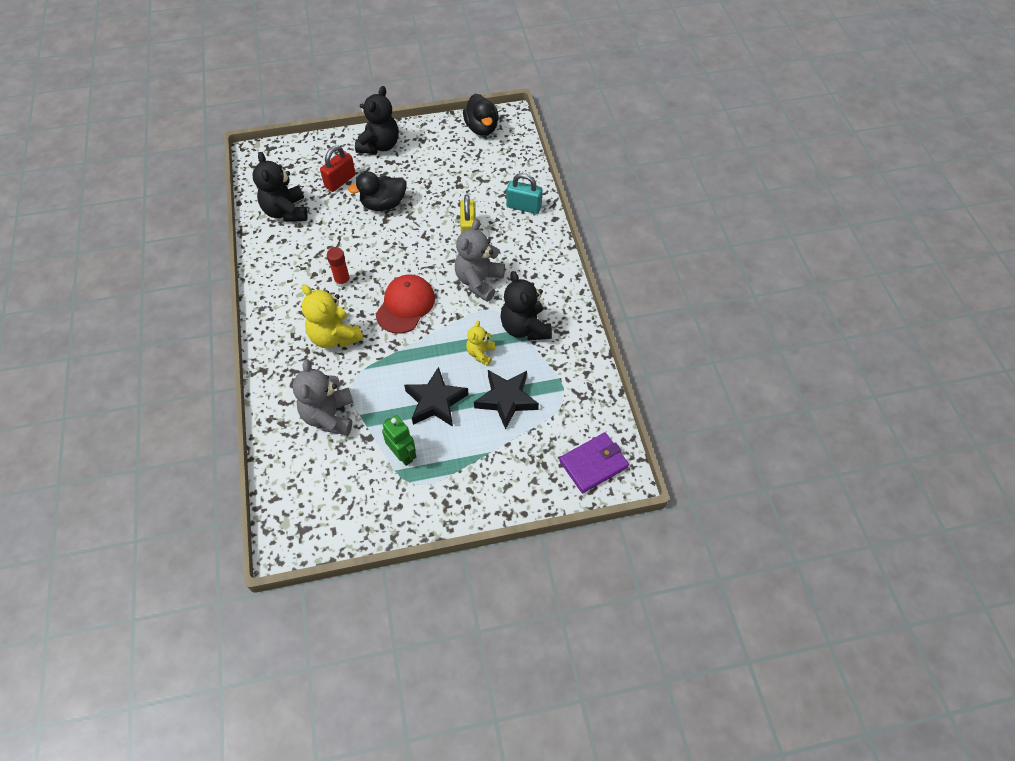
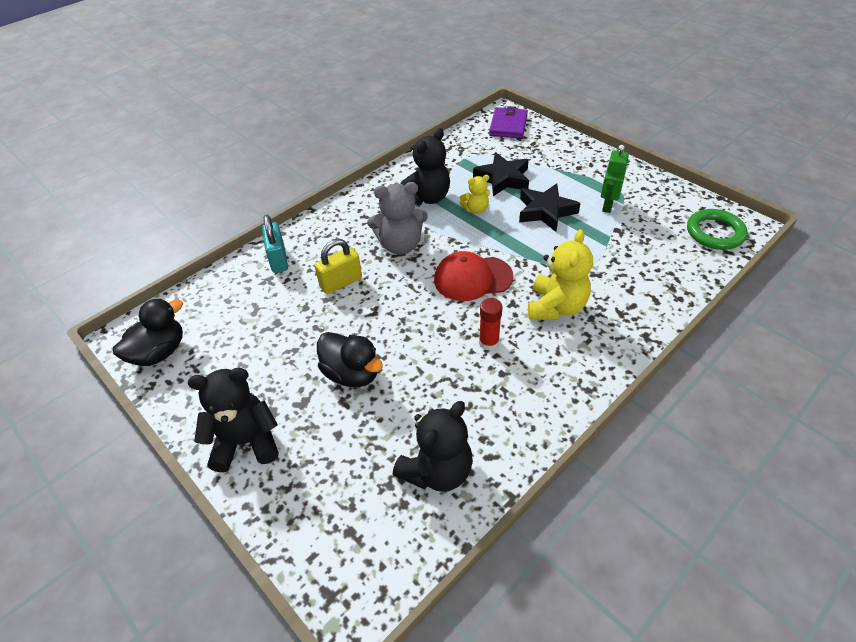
camera: 120 degrees left, 10 degrees down
(300, 510) = (715, 233): none -> green ring
(329, 416) = (629, 262): grey teddy bear -> none
(340, 181) = (341, 444): red padlock -> none
(593, 464) = (508, 125): purple wallet -> purple wallet turned 75 degrees clockwise

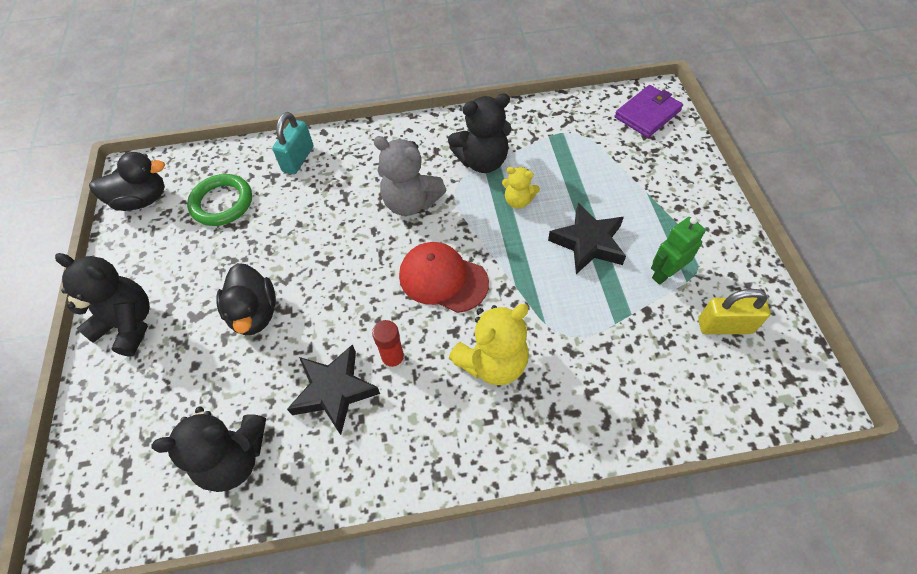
camera: 35 degrees right, 10 degrees up
(341, 282) = (326, 213): yellow padlock -> yellow padlock (725, 326)
(503, 179) = (580, 178): black star -> black star (334, 391)
(715, 233) = (764, 383): green ring -> green ring (222, 203)

